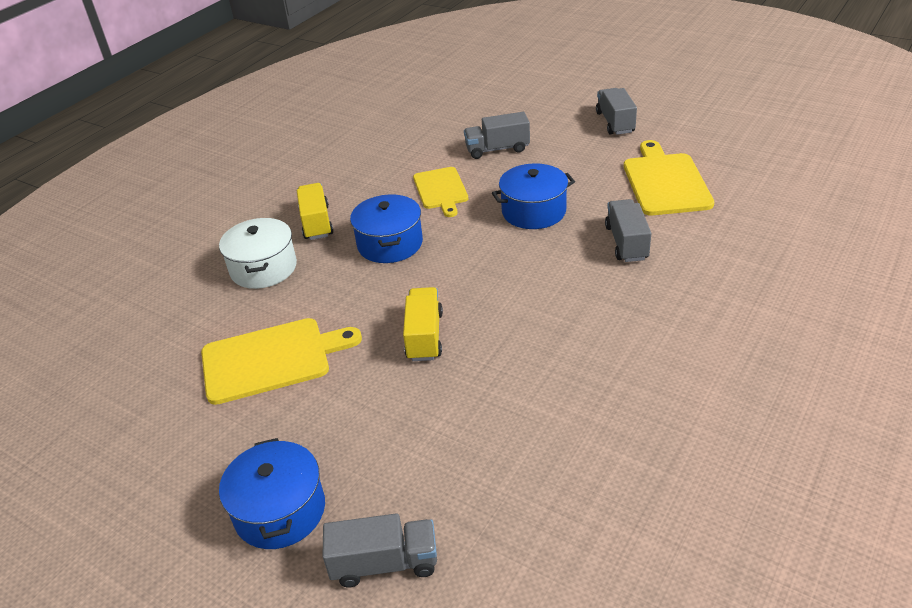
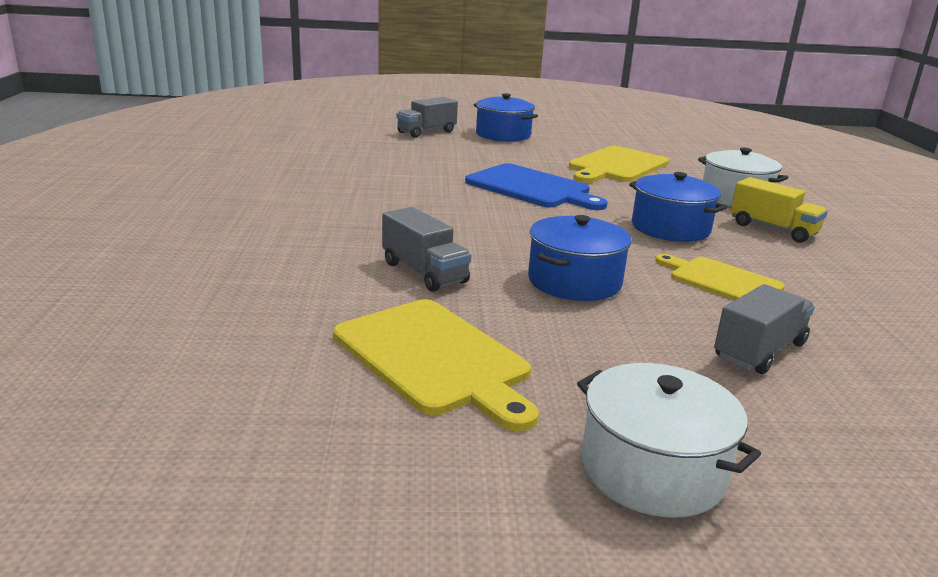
camera: 140 degrees right, 15 degrees down
(424, 336) = (531, 188): yellow truck -> blue cutting board
(615, 122) = (652, 469): grey truck -> white pot

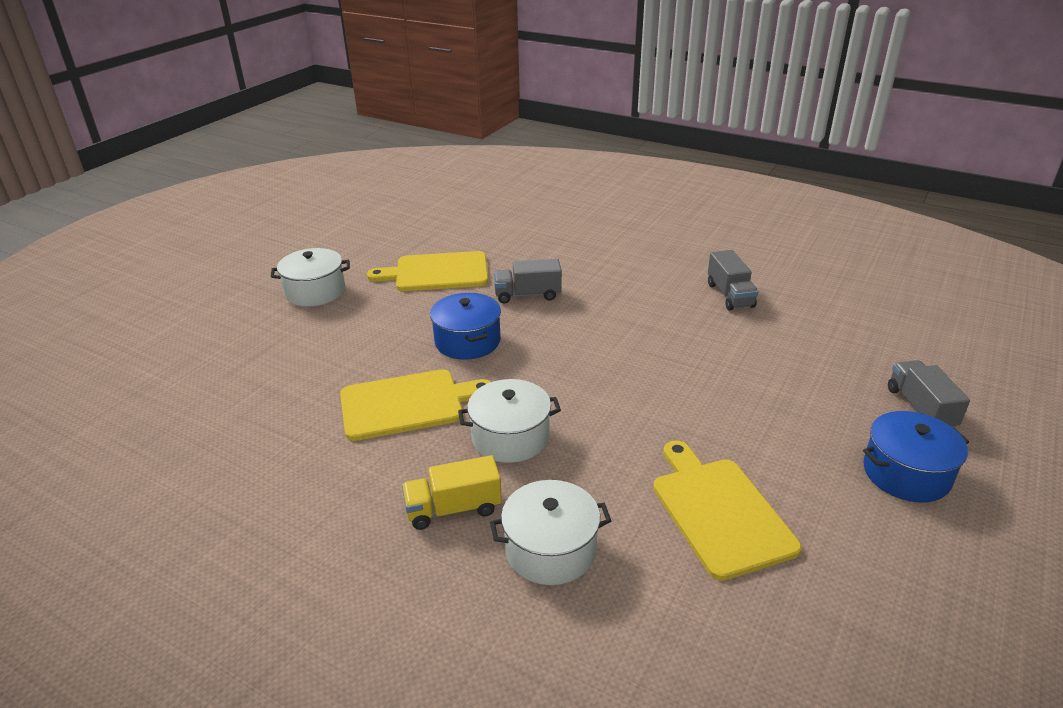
camera: 125 degrees right, 10 degrees up
(531, 188) = (665, 403): blue cutting board -> none
(670, 228) = (510, 437): blue pot -> white pot
(721, 281) = (407, 404): yellow cutting board -> yellow cutting board, size x1.51
(759, 351) = (332, 365): grey truck -> grey truck (730, 295)

